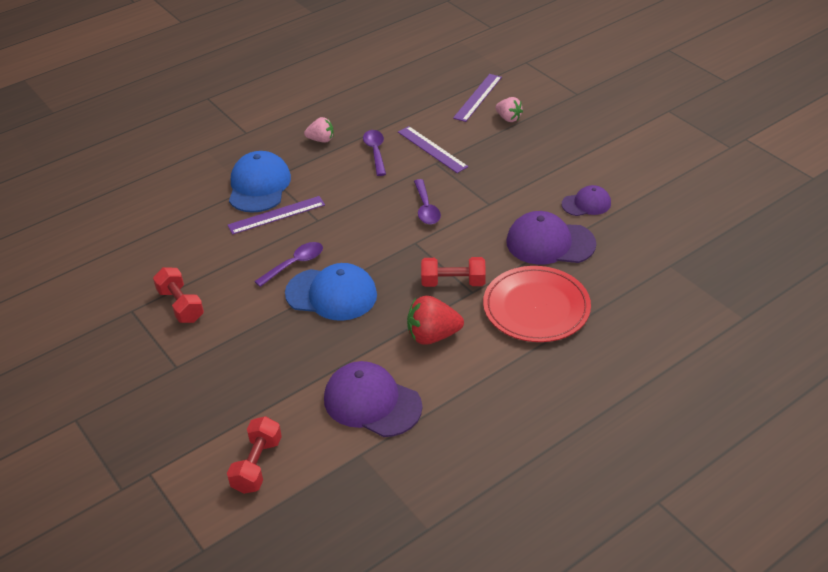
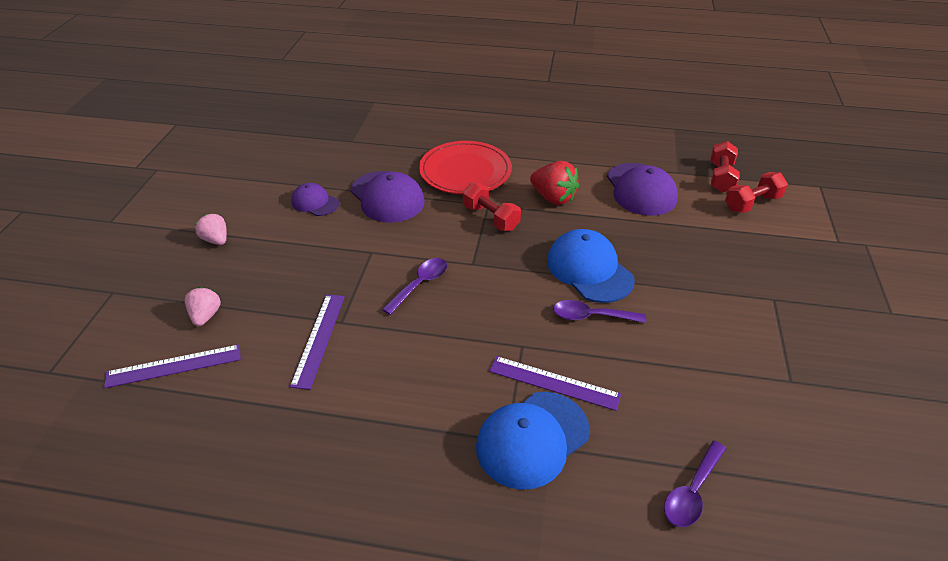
camera: 135 degrees left, 0 degrees up
(181, 305) = (734, 351): red dumbbell -> red dumbbell (721, 177)
(321, 140) = (391, 452): pink strawberry -> pink strawberry (216, 240)
(375, 152) = (367, 382): purple spoon -> purple spoon (692, 491)

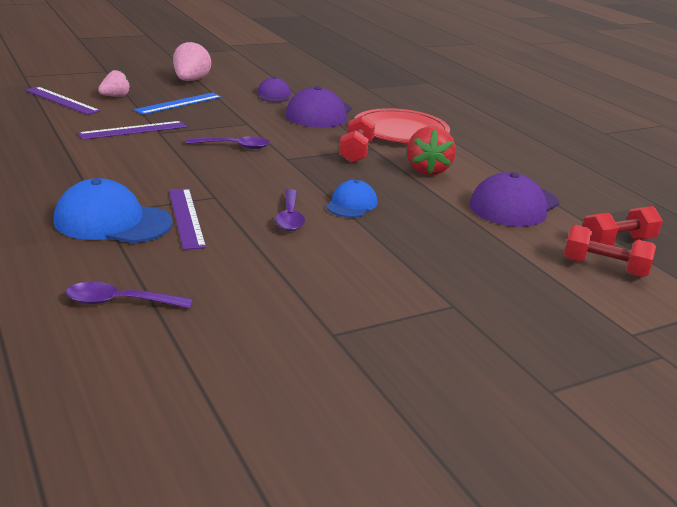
camera: 50 degrees right, 15 degrees down
(216, 240) = (190, 80): pink strawberry -> pink strawberry, size x1.56
(274, 276) = (178, 103): none -> blue ruler
(589, 269) = (351, 204): blue cap -> blue cap, size x0.58
(591, 316) = (289, 217): purple spoon -> purple spoon turned 150 degrees counterclockwise

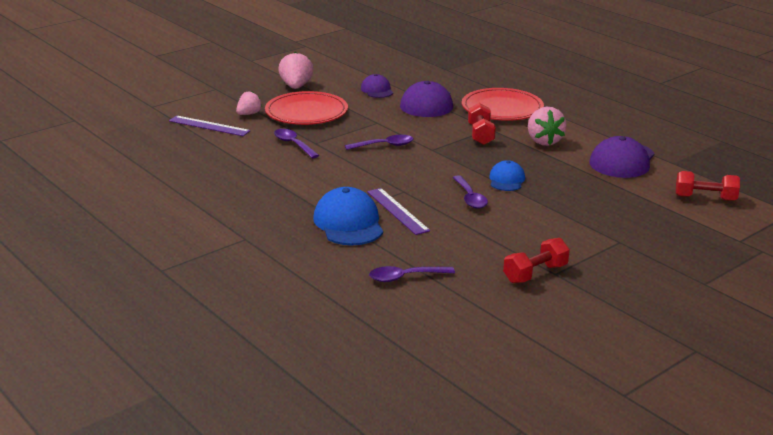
camera: 10 degrees left, 0 degrees up
(112, 221) = (348, 223): blue cap -> blue cap turned 75 degrees clockwise
(133, 130) = (293, 144): purple ruler -> purple spoon
(178, 103) = (306, 112): blue ruler -> red plate
(427, 170) = (544, 141): red strawberry -> pink strawberry
(617, 242) = (706, 177): red dumbbell -> red dumbbell (535, 274)

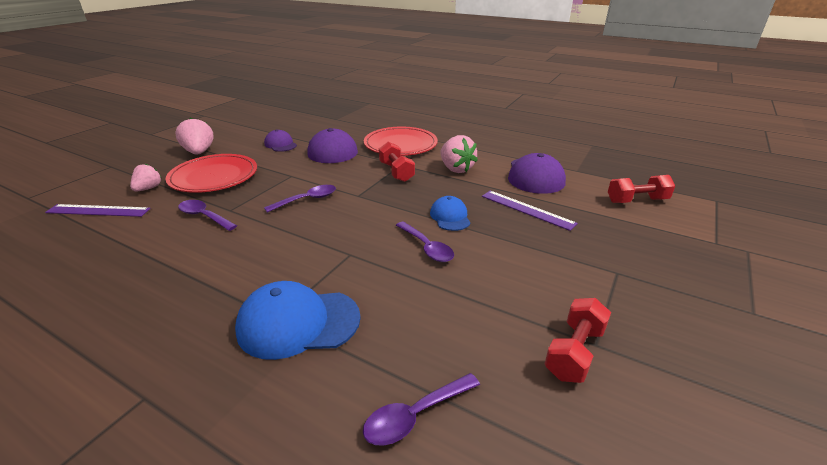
camera: 20 degrees left, 5 degrees up
(348, 223) = (298, 323): blue cap -> blue cap turned 60 degrees counterclockwise
(397, 211) = (353, 286): purple ruler -> purple ruler (527, 209)

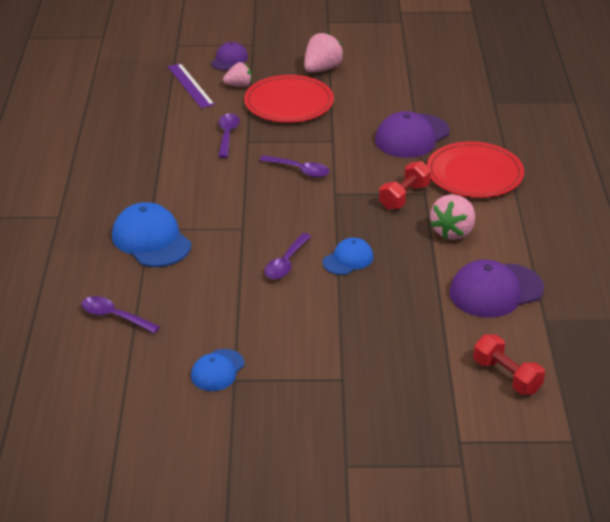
camera: 60 degrees right, 5 degrees up
(280, 144) = (388, 102): purple cap -> purple cap (229, 60)
(527, 209) = (408, 302): purple ruler -> none
(574, 352) = (217, 370): red dumbbell -> blue cap

